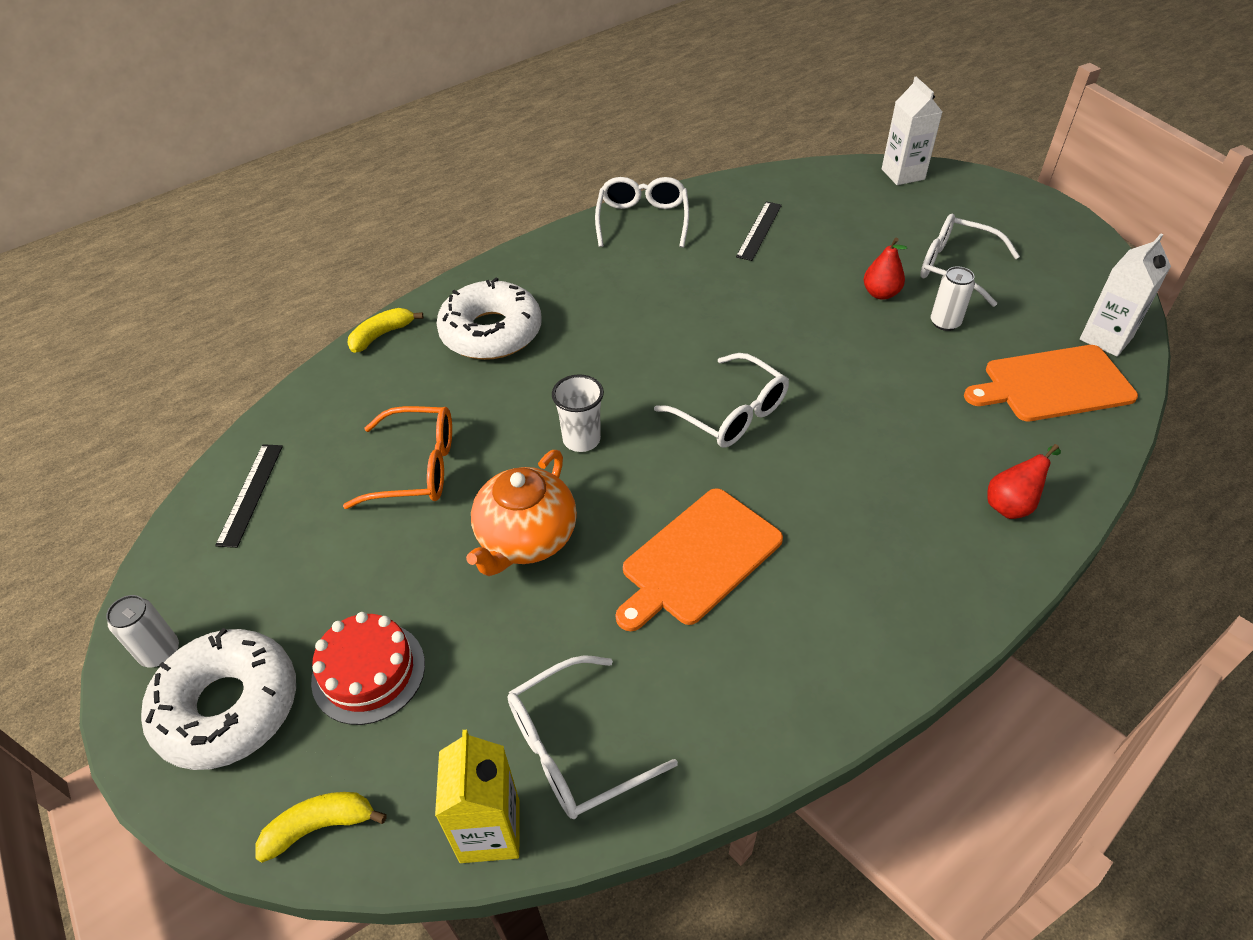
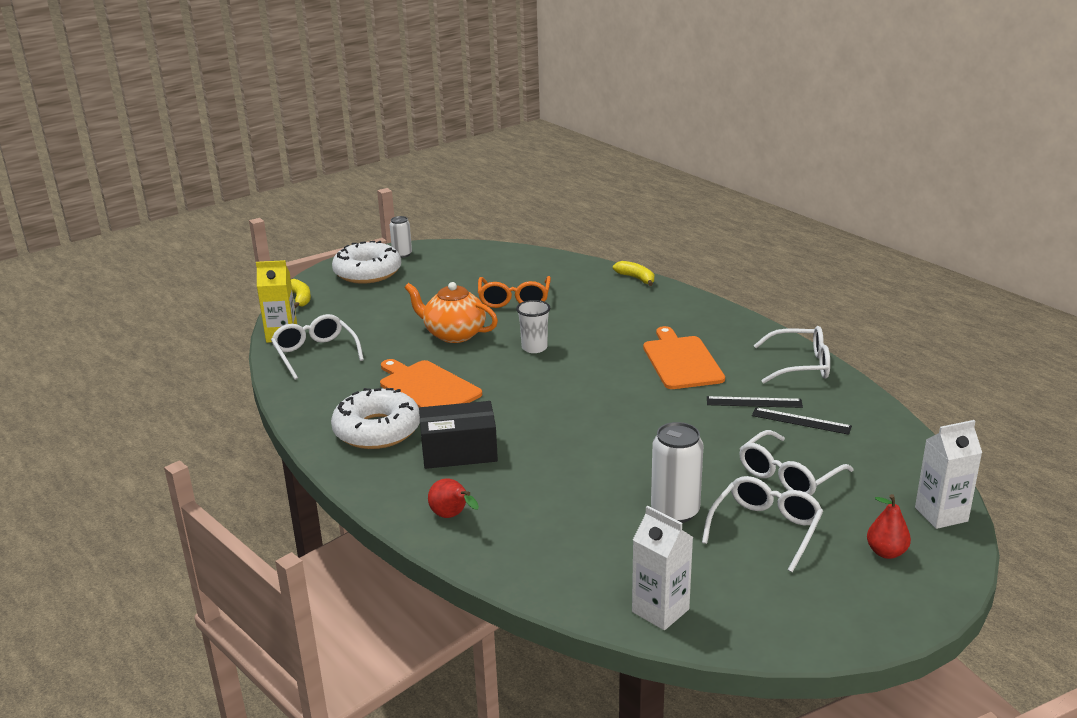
camera: 90 degrees right, 20 degrees down
(250, 494) = (499, 259): black ruler -> black ruler (754, 402)
(368, 672) = (376, 300): red cake -> none
(491, 332) = (642, 312): white donut -> white donut (377, 430)
(731, 413) = (557, 402): white glasses -> white glasses (788, 476)
(866, 508) = (459, 451): none -> black box
(880, 293) = (714, 480): red pear -> red pear (886, 552)
(945, 322) = (675, 511): white can -> white can, size x1.64
(1053, 384) = (590, 562): orange cutting board -> orange cutting board (681, 361)

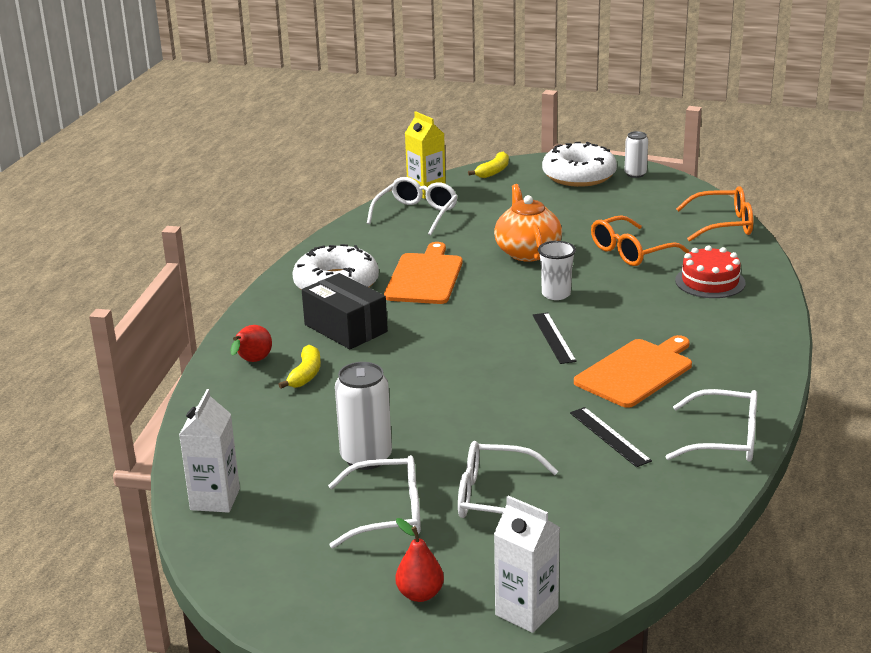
camera: 55 degrees right, 0 degrees up
(526, 257) = (724, 225): none -> orange glasses
(596, 291) = (710, 282): none -> red cake
(636, 278) = (772, 290): yellow banana -> yellow banana (306, 374)
(801, 365) = (725, 439): white glasses -> white glasses turned 45 degrees counterclockwise
(801, 421) = (608, 474): black ruler -> black ruler (553, 338)

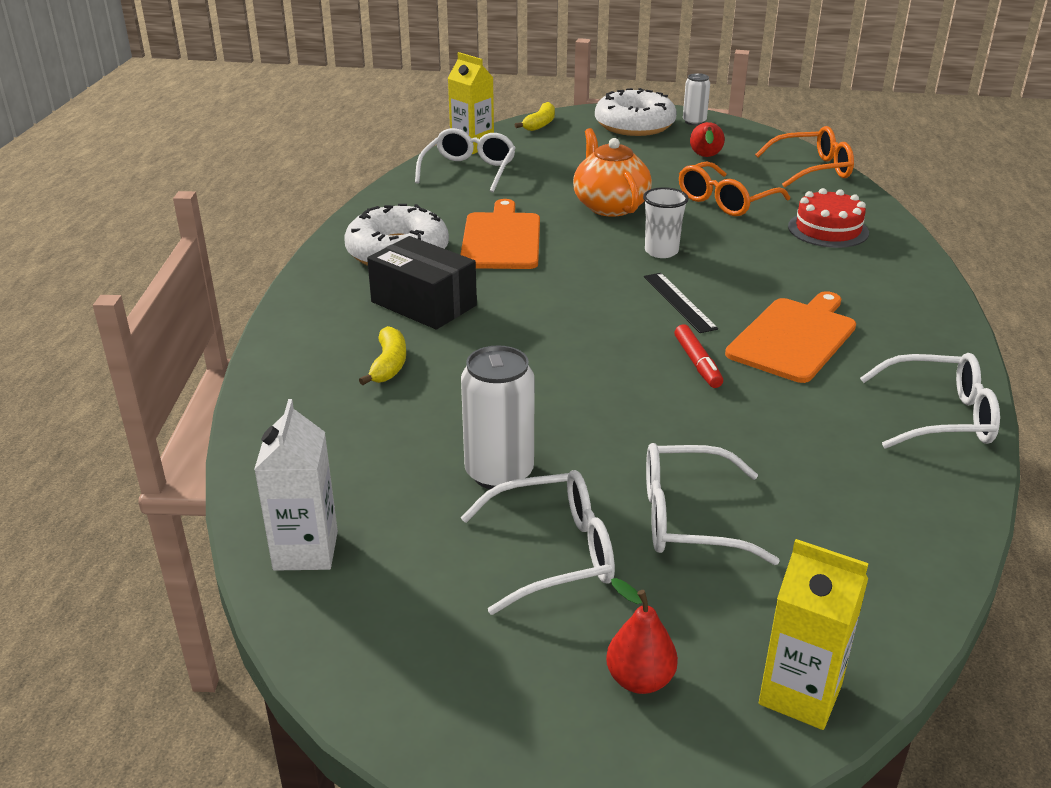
camera: 10 degrees left, 5 degrees up
(252, 362) = (315, 352): red pear -> red pear (705, 157)
(526, 611) = (800, 694): white carton -> yellow carton
(548, 387) = (697, 363): none -> red marker
(609, 436) = (799, 422): black ruler -> none

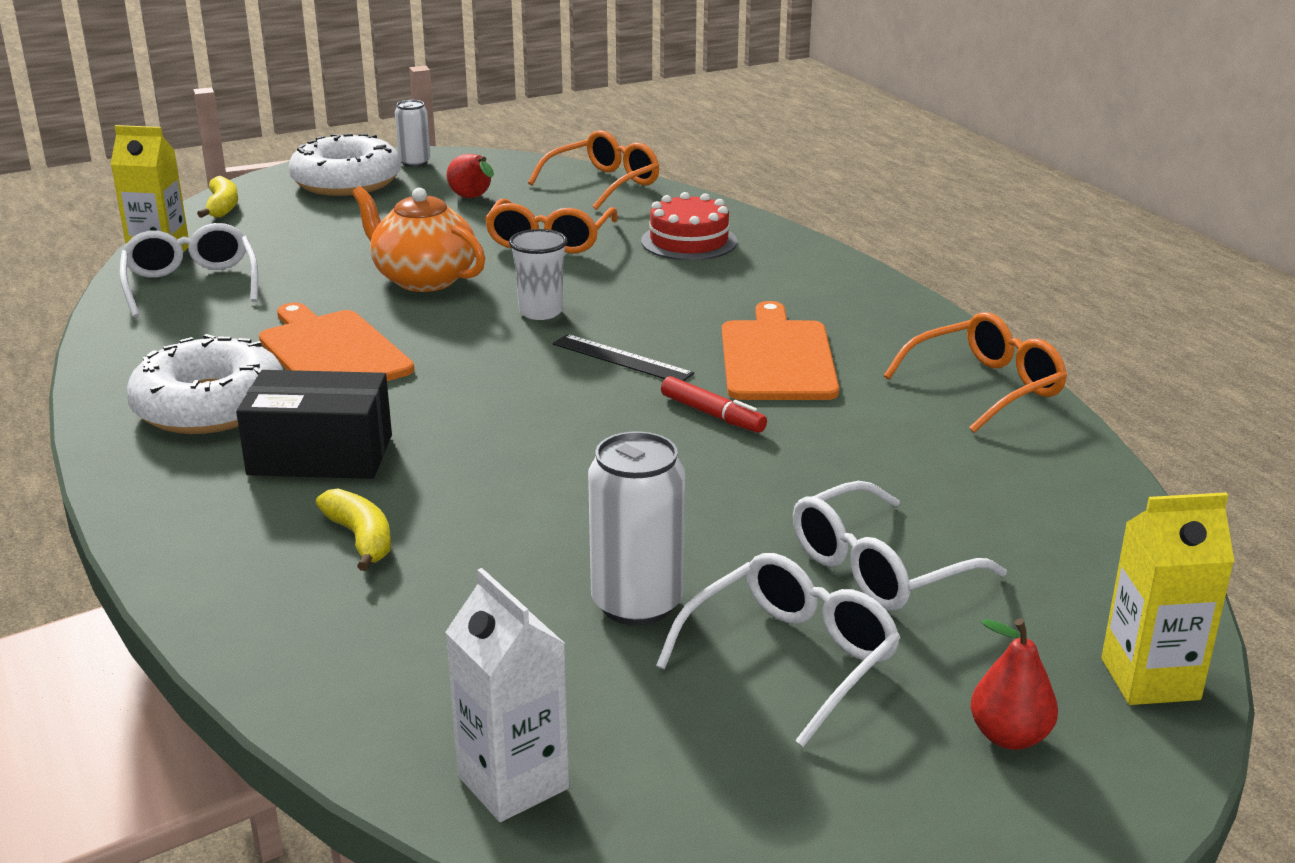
camera: 35 degrees left, 5 degrees down
(940, 416) = (986, 387): white glasses -> orange glasses

